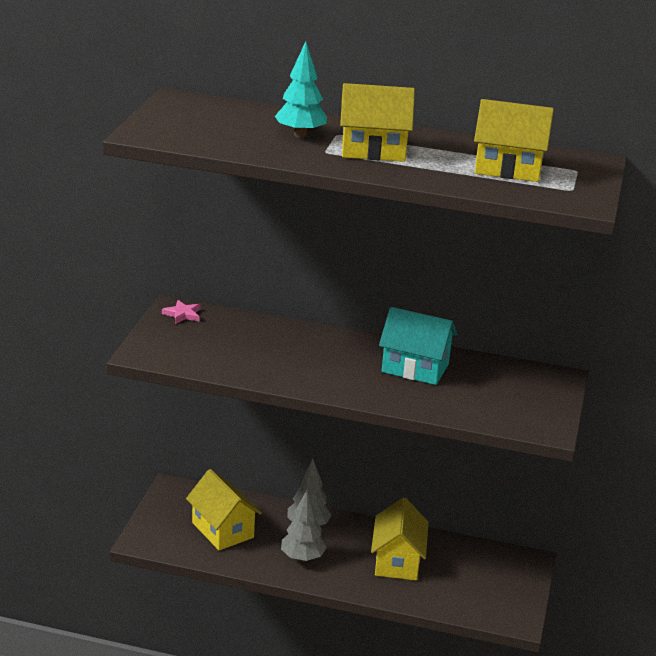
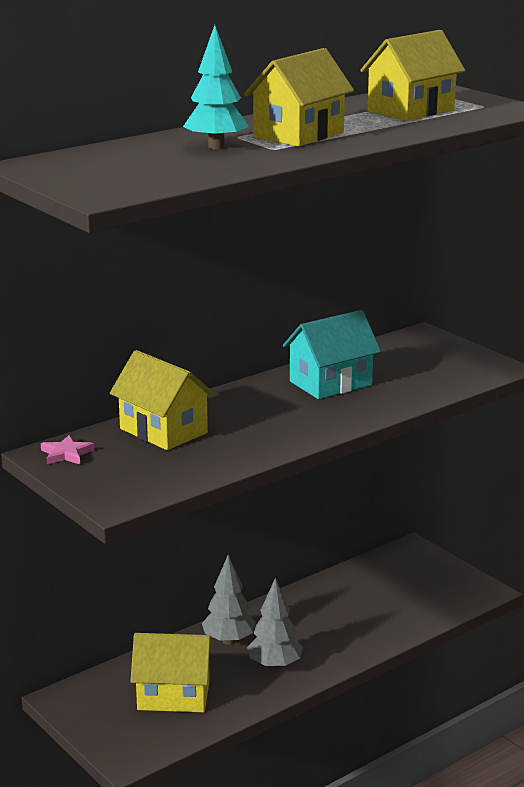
camera: 50 degrees left, 5 degrees down
(397, 561) = (339, 614): yellow house -> yellow house (163, 431)

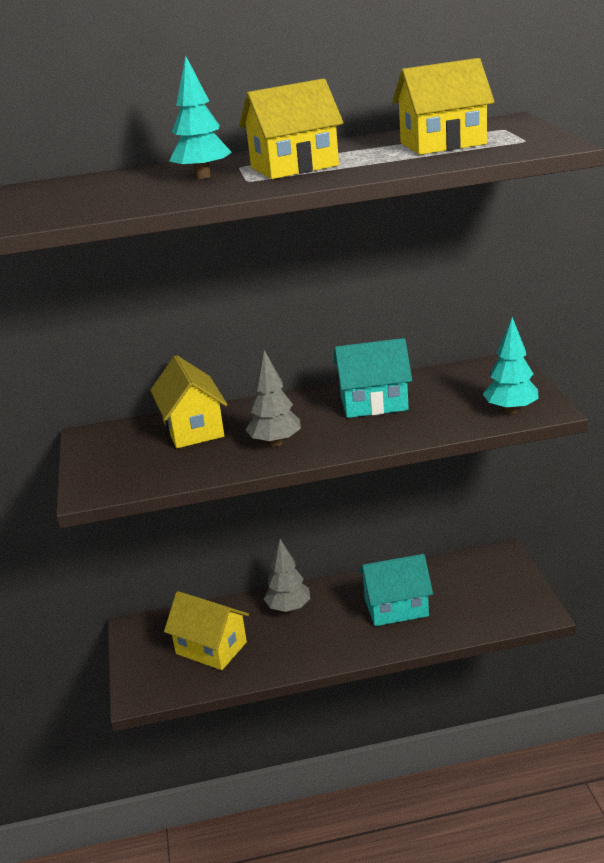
camera: 30 degrees right, 5 degrees up
(66, 454) = (102, 438): pink star -> none
(275, 666) = (307, 641): grey tree -> grey tree (275, 443)
(342, 616) = (396, 607): none -> turquoise house
(468, 372) = (510, 410): none -> turquoise tree

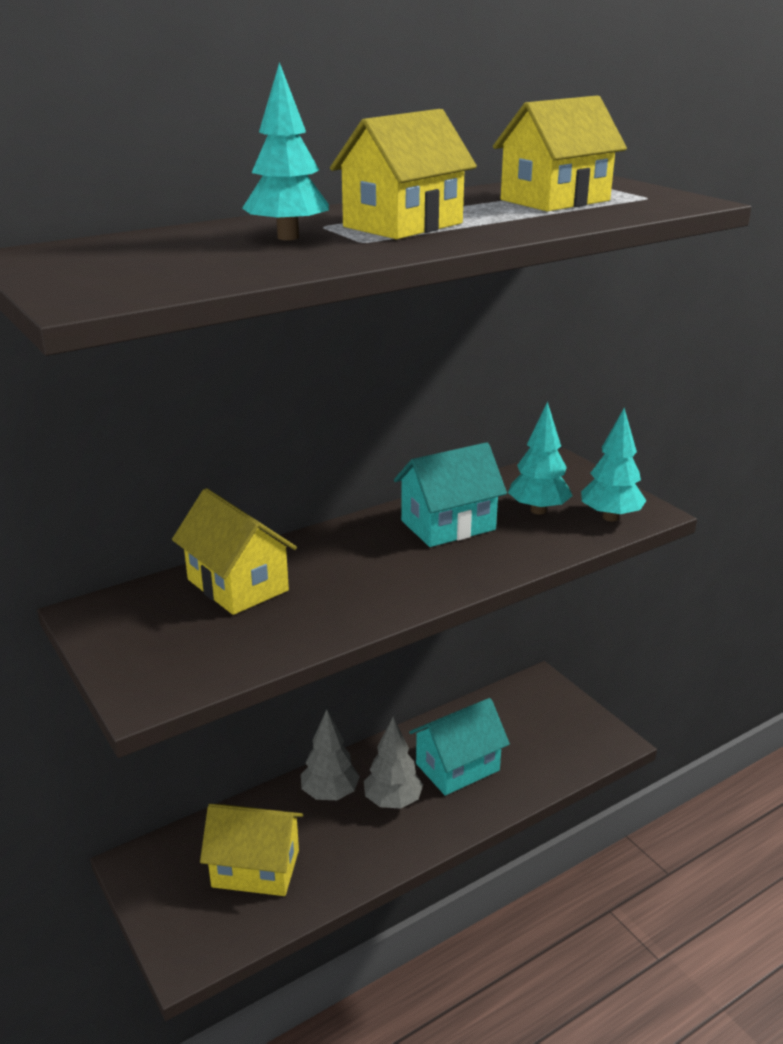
camera: 25 degrees left, 0 degrees up
(275, 443) = (363, 590): grey tree -> grey tree (393, 801)
(454, 399) = (538, 510): none -> turquoise tree

